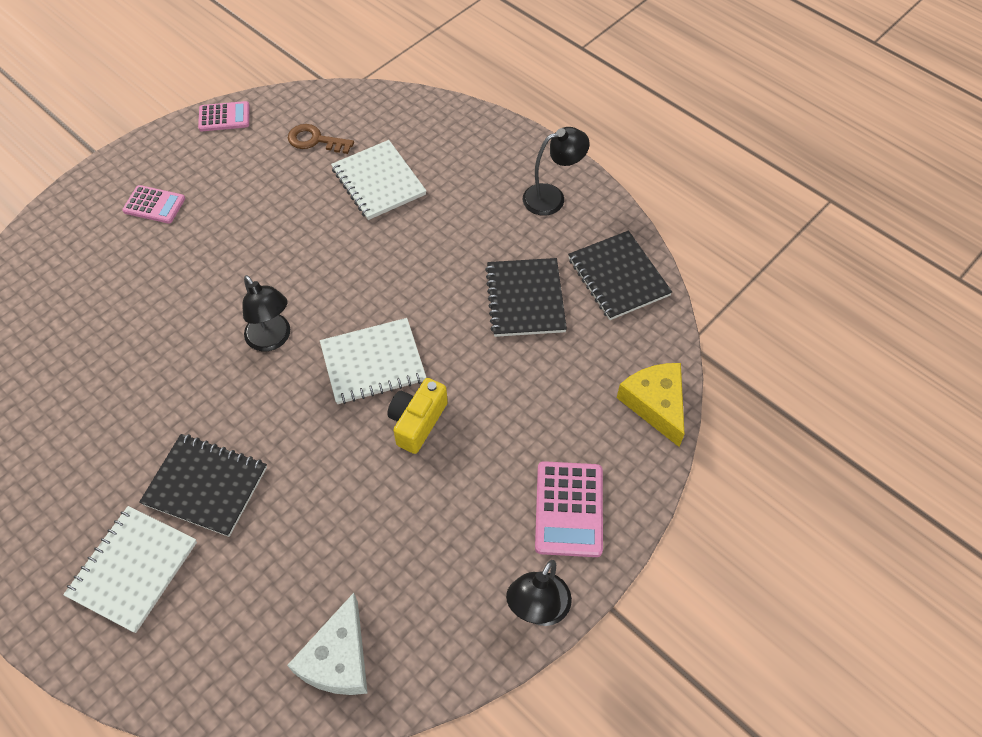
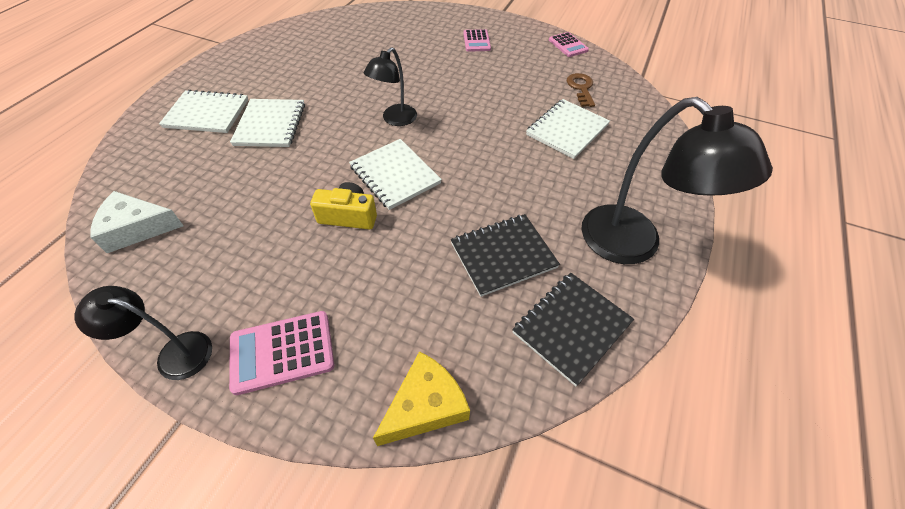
camera: 70 degrees right, 5 degrees down
(206, 485) = (270, 124): black notebook -> white notebook
(552, 197) = (633, 245): black lamp -> black lamp, size x1.79

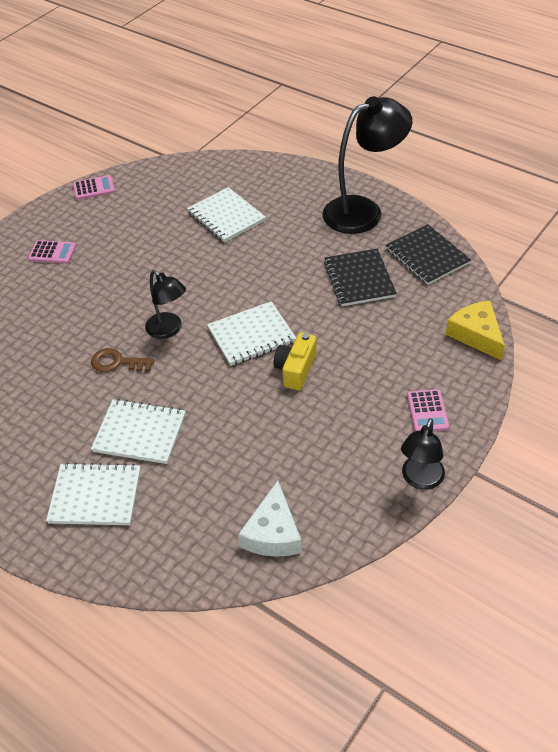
camera: 75 degrees left, 5 degrees down
(207, 113) = (95, 496): white notebook -> white notebook turned 75 degrees clockwise
(282, 352) = (427, 411): pink calculator -> pink calculator, size x0.67
(581, 88) = (169, 195): brown key -> brown key (117, 362)

